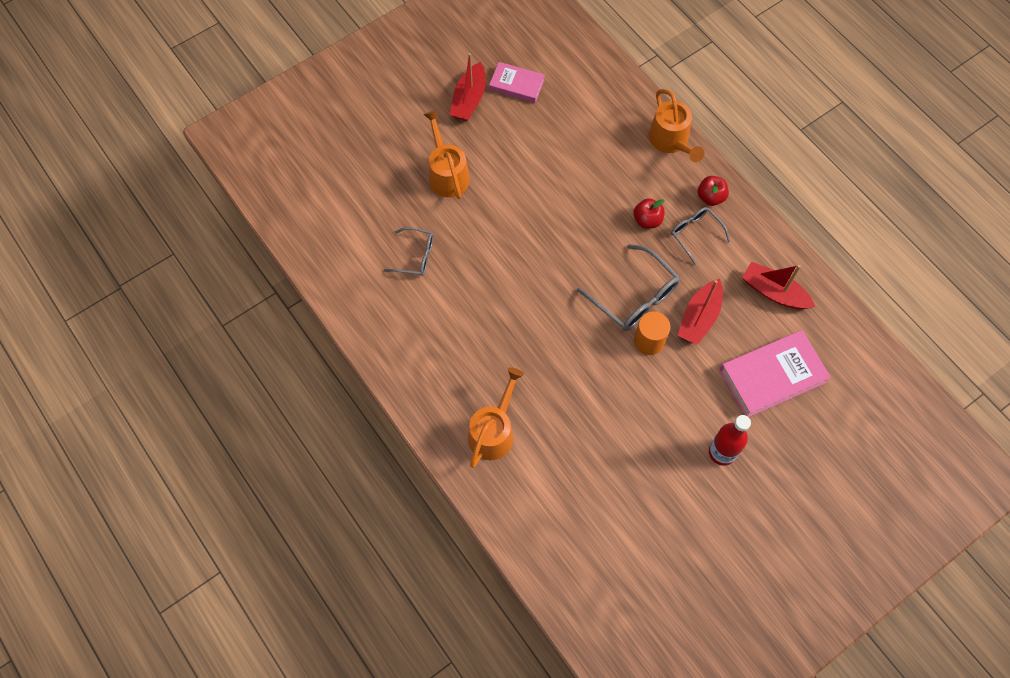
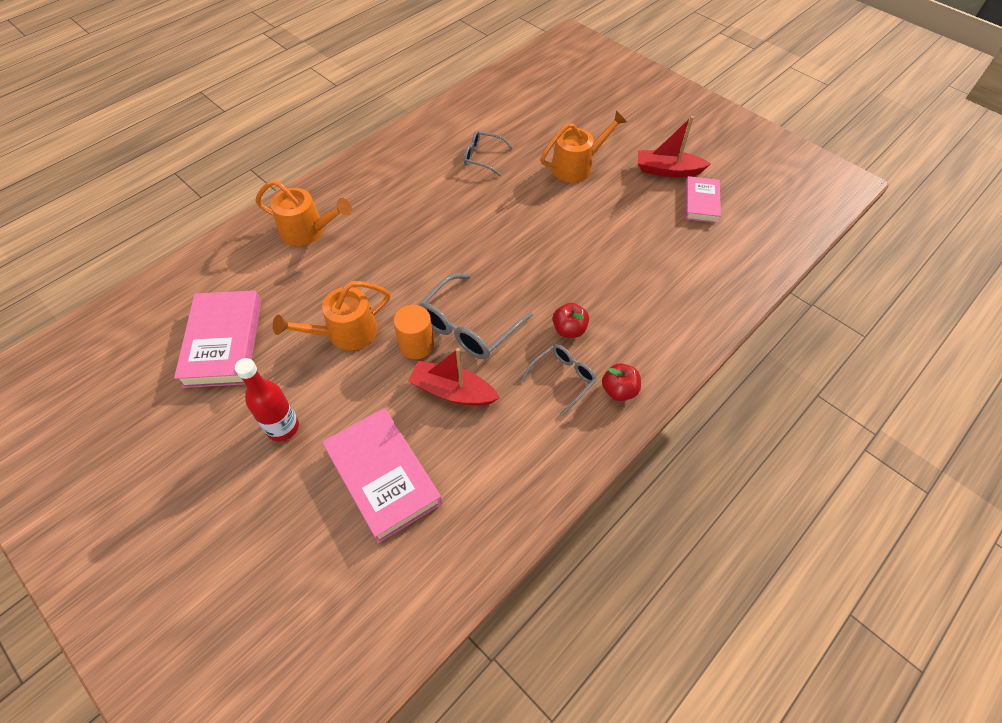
camera: 80 degrees right, 10 degrees down
(416, 256) = (482, 157): grey glasses -> grey glasses turned 105 degrees clockwise
(626, 507) = (223, 342): none -> pink book
(671, 141) = (684, 343): orange watering can -> orange watering can (346, 333)
(774, 292) = (500, 471): red boat -> none

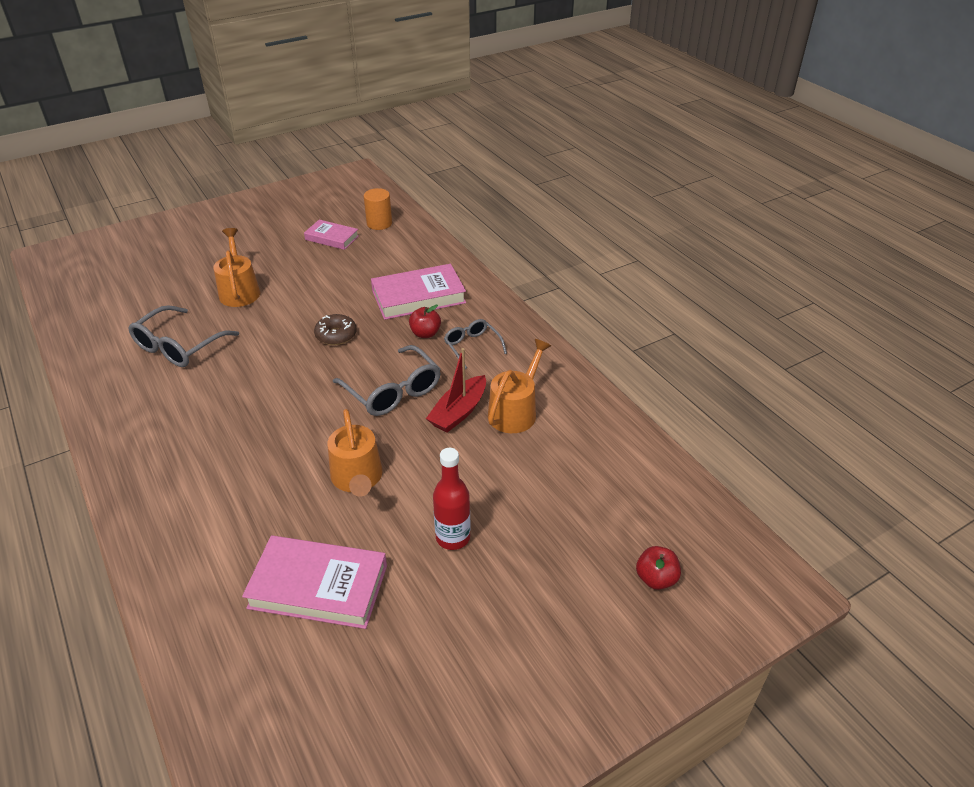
camera: 75 degrees left, 15 degrees down
(307, 231) = (189, 498): orange watering can -> orange watering can (515, 411)
(383, 476) = (529, 468): pink book -> pink book (418, 297)
(416, 345) = (397, 428): orange cylinder -> orange cylinder (379, 223)
(482, 157) = (178, 346): grey glasses -> grey glasses, size x1.63
(538, 257) = (336, 335): none -> brown donut
(619, 390) = (495, 320): red apple -> red apple (656, 579)
(667, 170) = (283, 244): red boat -> none

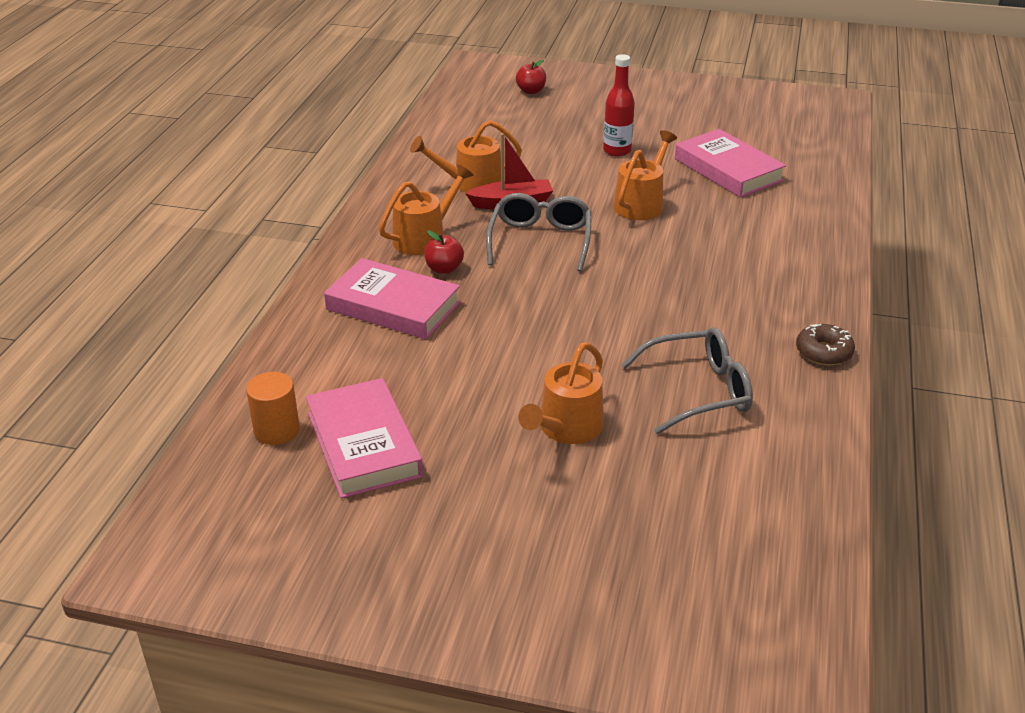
camera: 135 degrees left, 5 degrees down
(332, 238) = (363, 444): pink book -> pink book, size x1.66
(336, 335) = (525, 313): brown donut -> brown donut (823, 352)
(472, 346) = (424, 238): grey glasses -> orange watering can

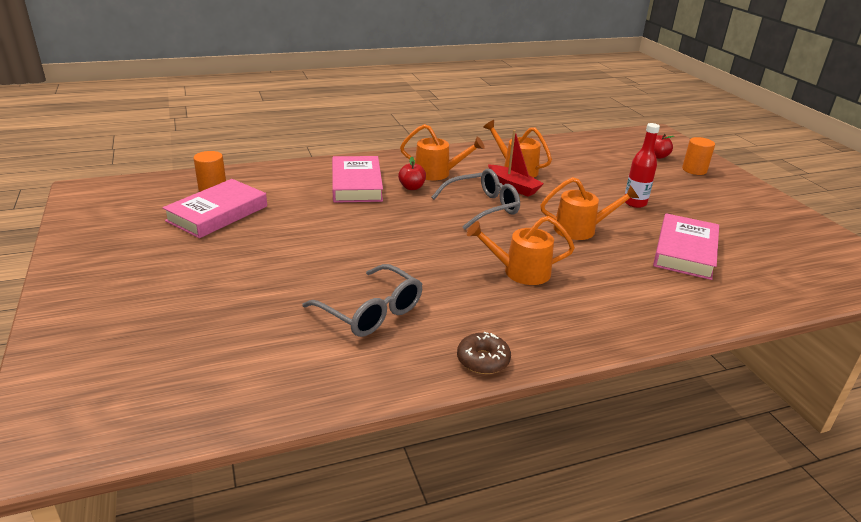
camera: 55 degrees right, 5 degrees down
(566, 428) = (283, 271): orange watering can -> orange watering can (520, 271)
(581, 88) = (694, 170): none -> orange cylinder

